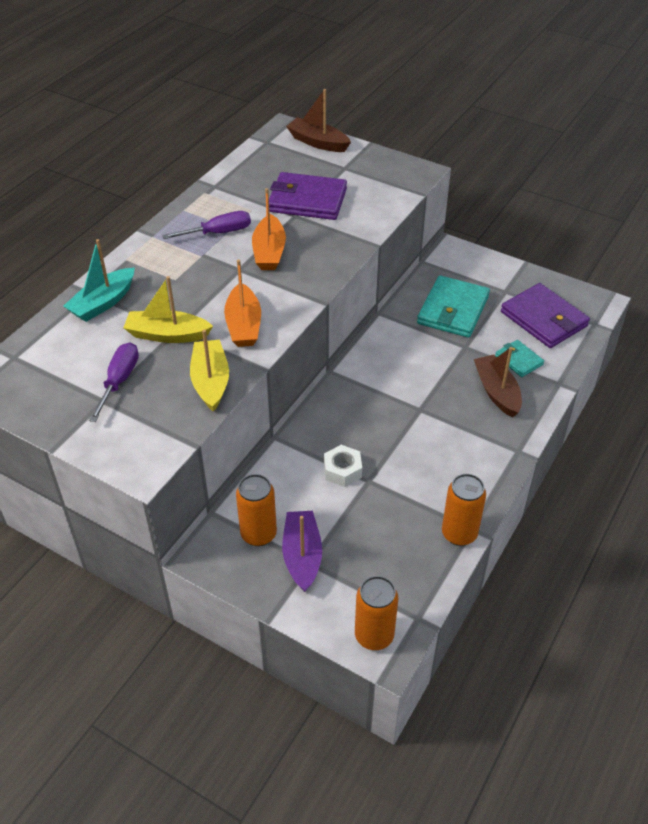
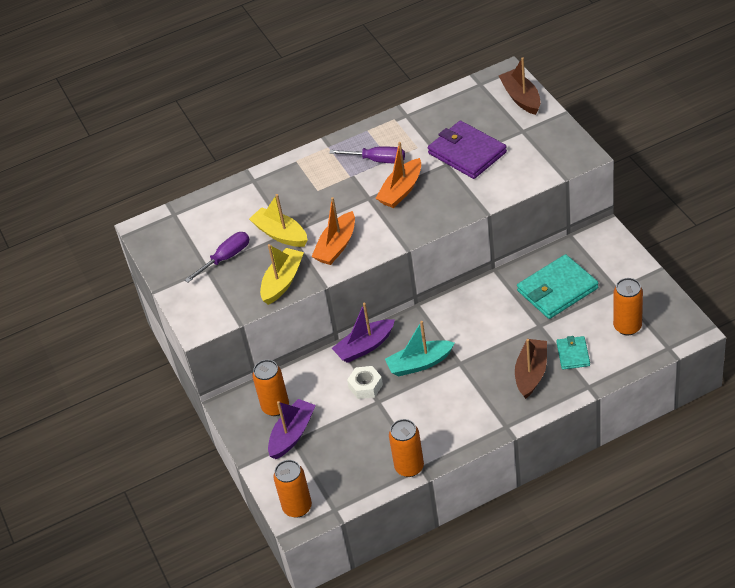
camera: 40 degrees right, 0 degrees up
(103, 303) = (256, 192): turquoise boat -> turquoise boat (420, 363)
(309, 431) = (365, 346): none -> purple boat
(543, 319) = (627, 327): purple wallet -> orange can

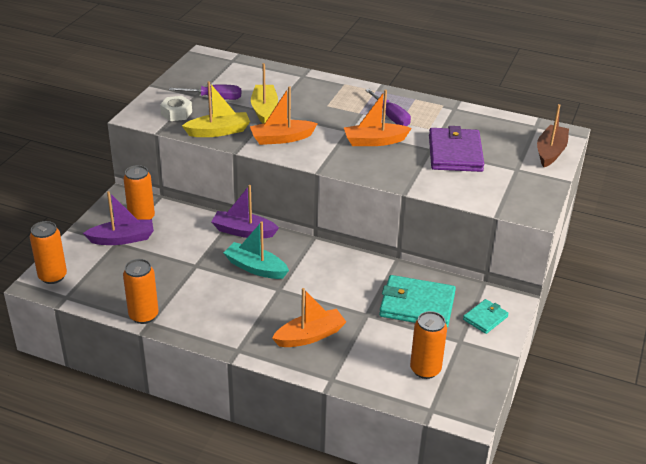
camera: 40 degrees right, 10 degrees down
(365, 386) = (204, 251): white nut -> white nut (176, 113)
(531, 373) = (310, 336): brown boat -> orange boat
(573, 354) = (357, 351): turquoise wallet -> turquoise wallet (485, 318)

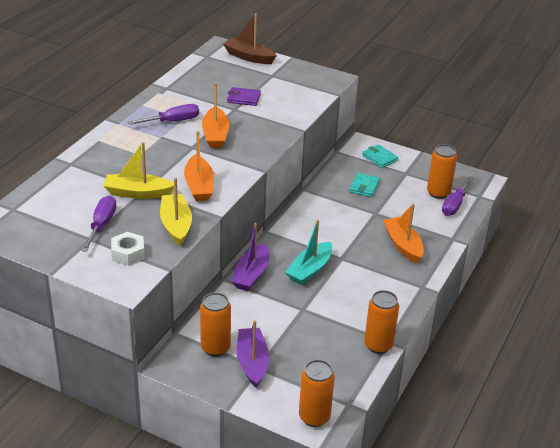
camera: 85 degrees left, 0 degrees up
(403, 384) = (454, 205): none -> purple screwdriver
(417, 305) = (364, 187): turquoise wallet -> turquoise wallet, size x0.53
(455, 153) = (243, 98): purple wallet -> purple wallet, size x0.53

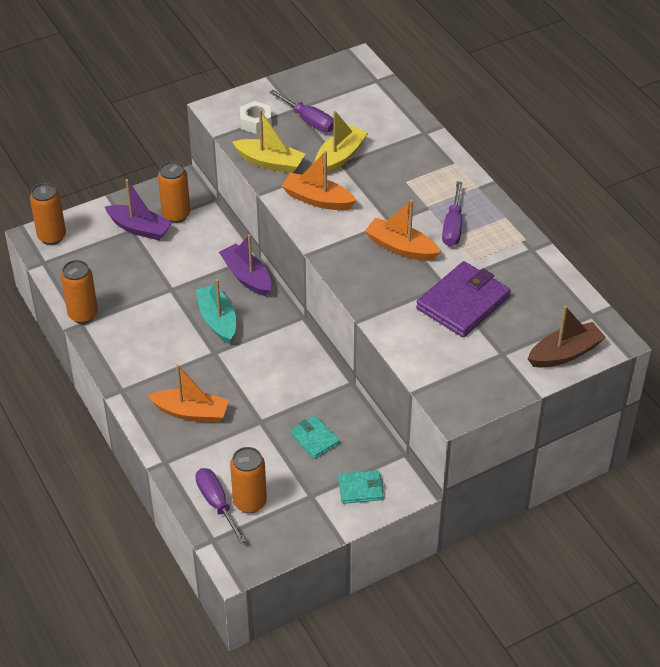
camera: 125 degrees right, 10 degrees up
(243, 98) = (463, 303): purple wallet -> purple wallet, size x1.88

